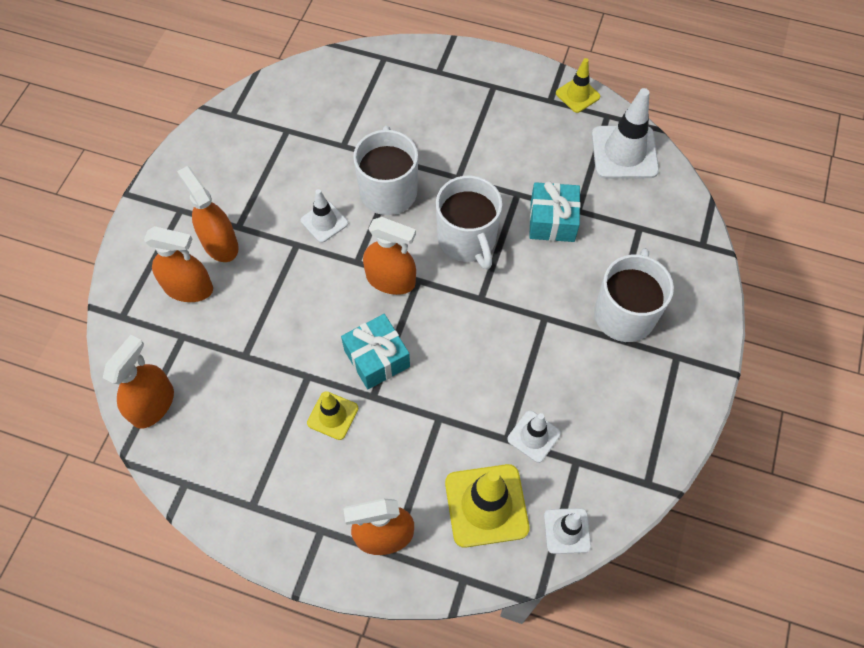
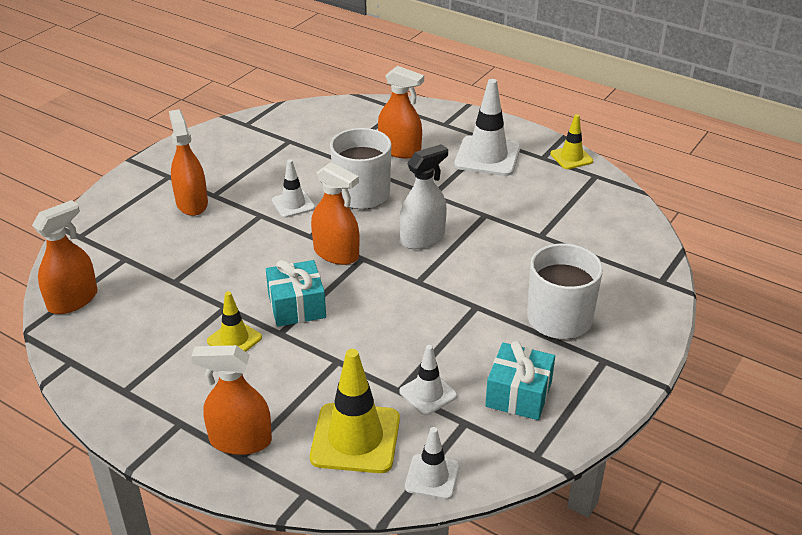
camera: 15 degrees right, 25 degrees down
(188, 288) = (148, 227): orange spray bottle -> orange spray bottle (400, 150)
(467, 240) = (422, 238): white mug -> white spray bottle
(552, 221) = (512, 238): turquoise gift -> turquoise gift (518, 394)
(624, 152) = (603, 203): white traffic cone -> white traffic cone (487, 156)

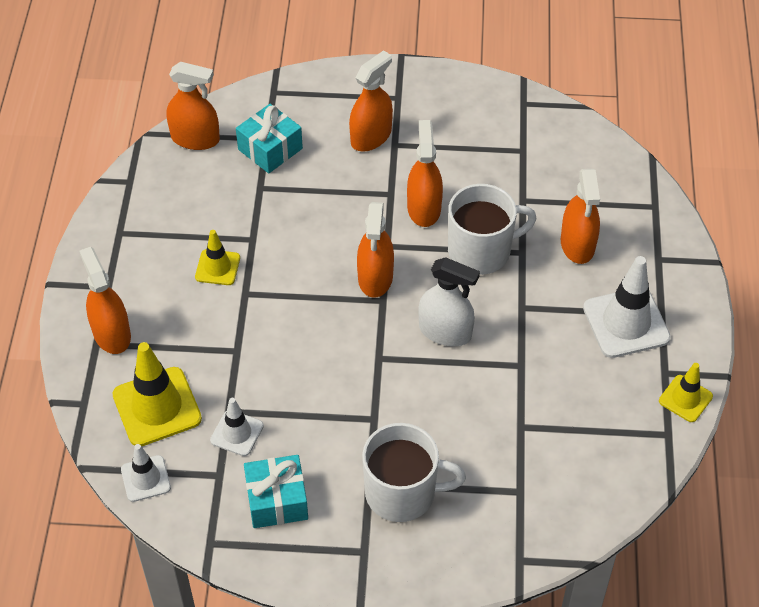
camera: 60 degrees right, 15 degrees up
(293, 204) = (424, 208): white traffic cone -> orange spray bottle
(296, 306) = (285, 287): turquoise gift -> turquoise gift (270, 149)

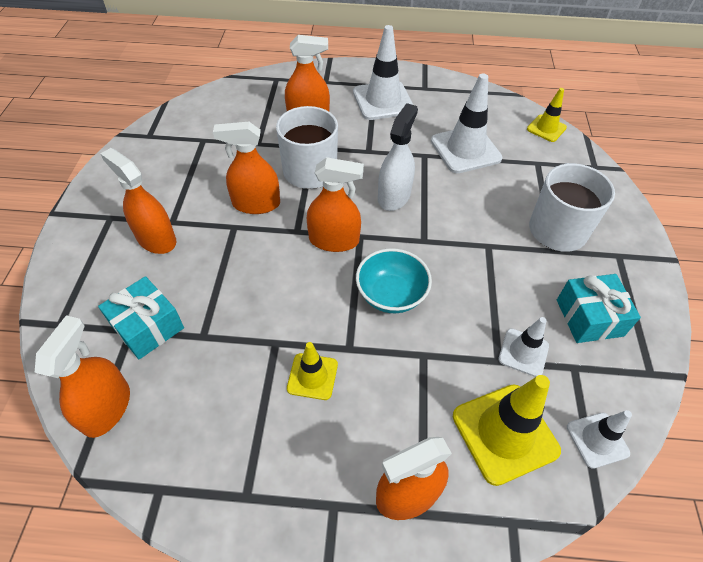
camera: 90 degrees left, 0 degrees up
(305, 326) = (391, 295): none -> turquoise bowl
(536, 411) = (465, 150): none -> white traffic cone
(685, 399) = (445, 81): yellow traffic cone -> yellow traffic cone (546, 128)

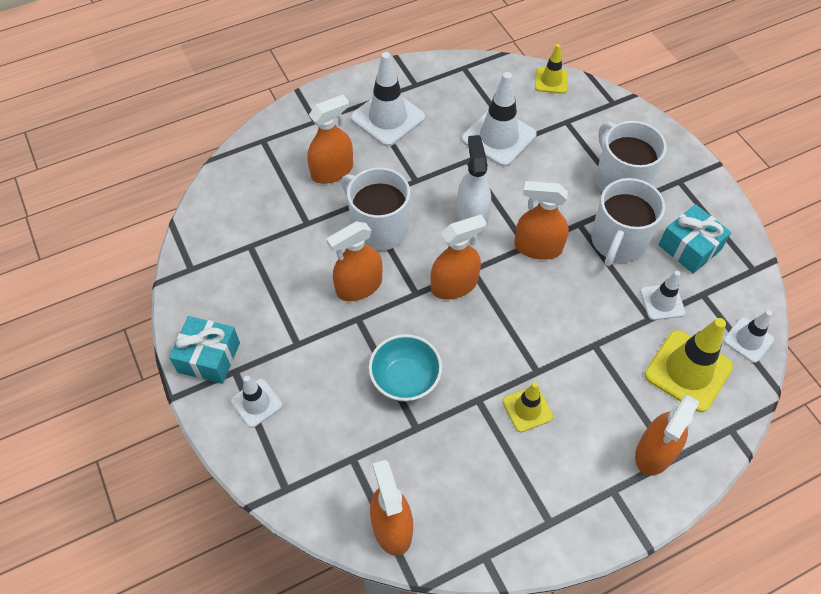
camera: 30 degrees left, 5 degrees up
(102, 248) = (256, 403): none -> white traffic cone
(147, 327) = (364, 447): turquoise gift -> turquoise gift (209, 357)
(156, 239) = (298, 368): orange spray bottle -> orange spray bottle (538, 247)
(391, 295) = (536, 309): turquoise bowl -> turquoise bowl (405, 379)
(516, 277) = (618, 241): none -> white mug

